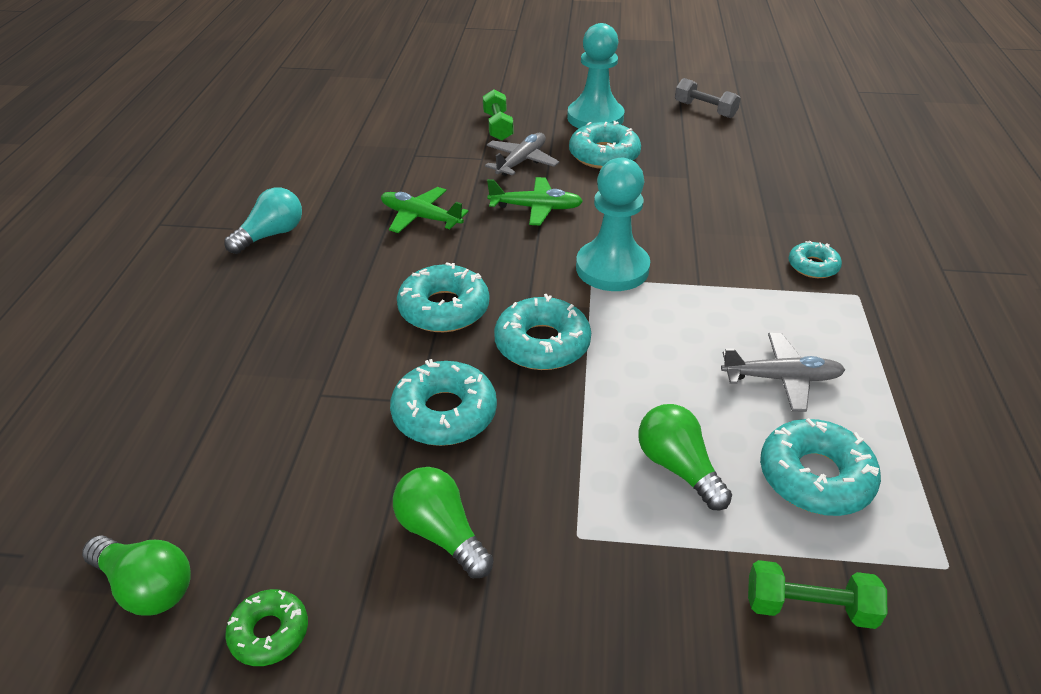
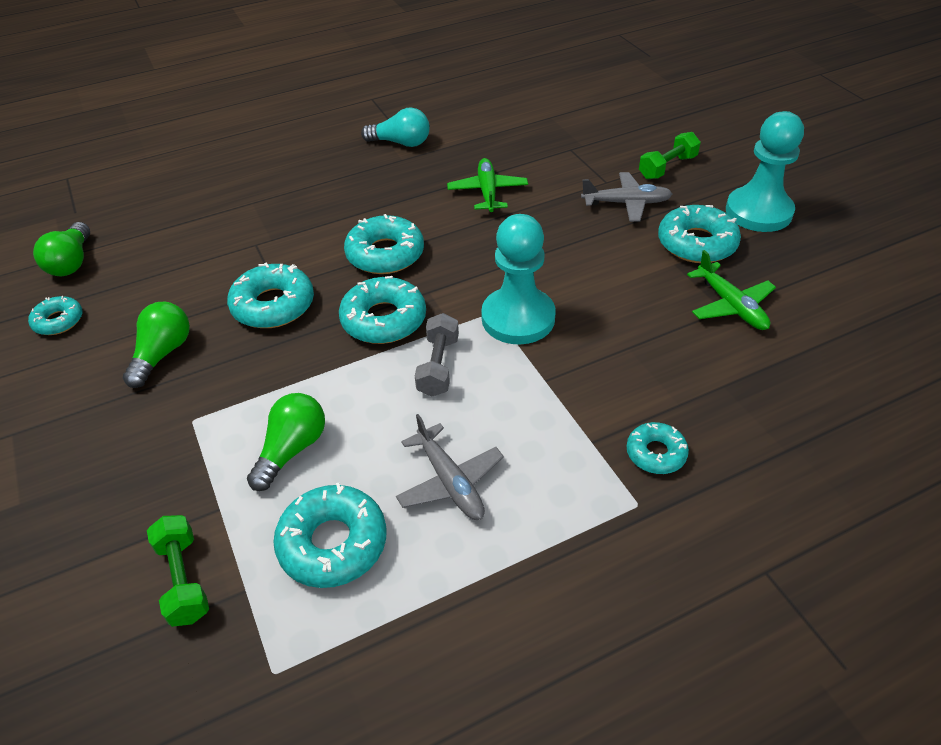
camera: 60 degrees right, 5 degrees up
(269, 632) = (58, 321): green donut -> turquoise donut
(535, 208) = (563, 241): green plane -> green plane (730, 305)
(705, 110) = (880, 274): grey dumbbell -> grey dumbbell (438, 366)

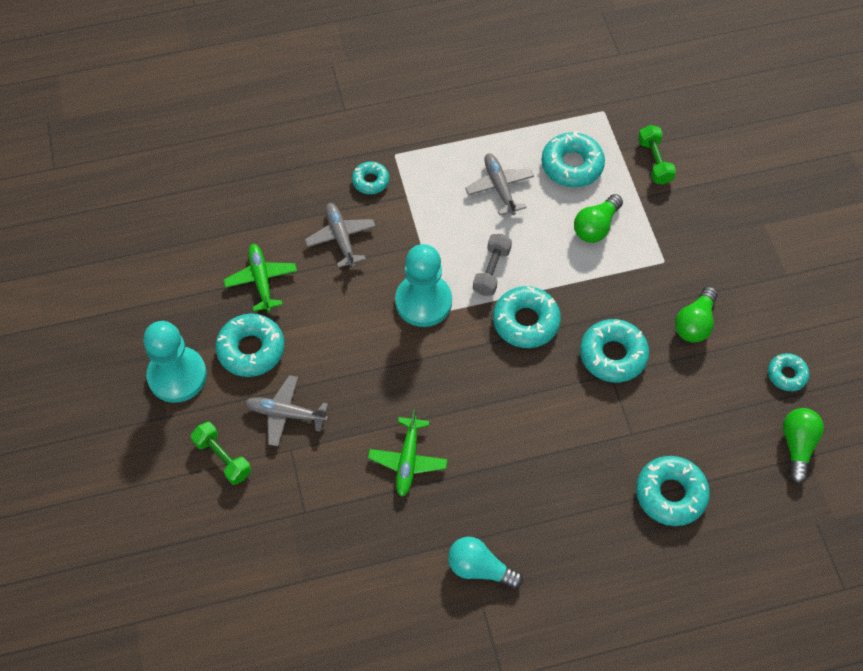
camera: 170 degrees left, 15 degrees up
(385, 254) = (516, 395): turquoise donut -> turquoise donut (670, 494)
(658, 369) = (341, 238): none -> grey plane
(667, 167) = (223, 458): green dumbbell -> green dumbbell turned 75 degrees clockwise

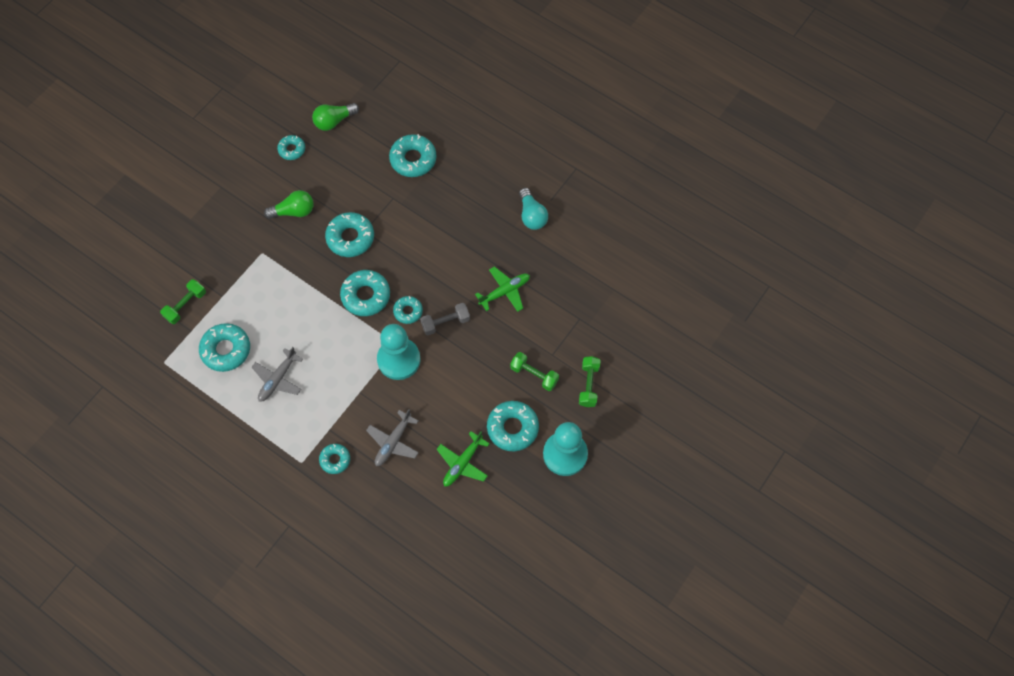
camera: 130 degrees left, 5 degrees up
(286, 414) = (534, 375): grey plane -> green dumbbell
(471, 348) = (408, 311): none -> turquoise donut
(491, 271) = (345, 339): grey dumbbell -> grey dumbbell (445, 322)
(596, 226) = (265, 305): green light bulb -> none

